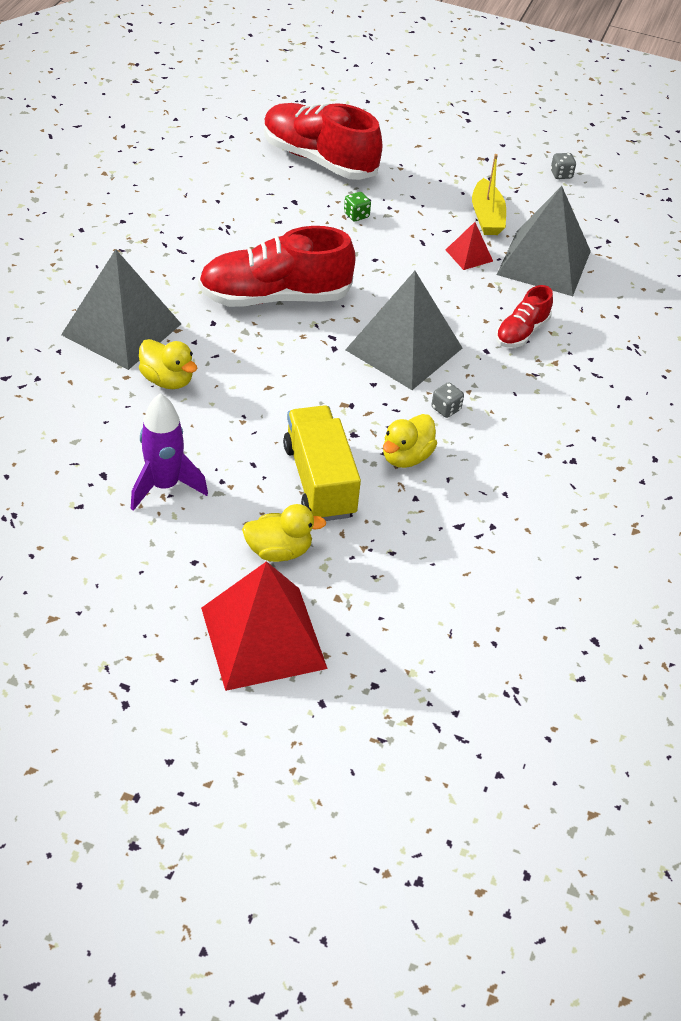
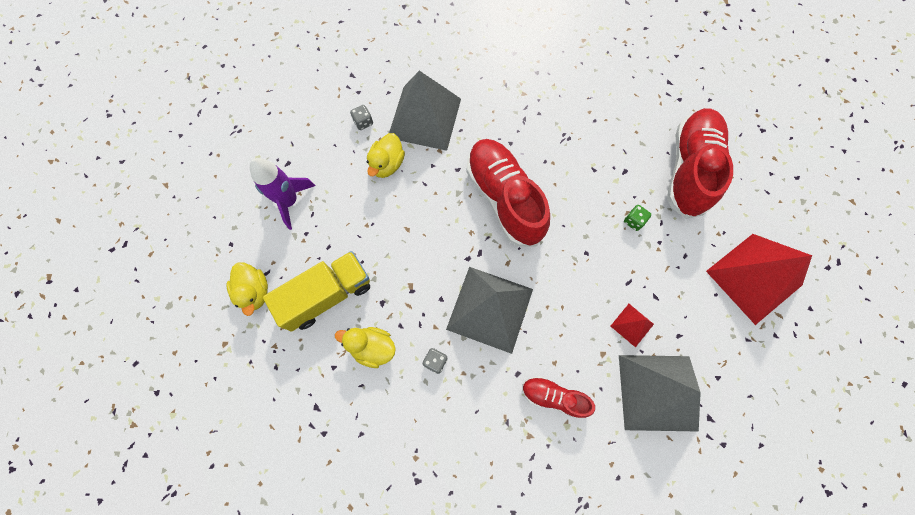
camera: 75 degrees right, 25 degrees up
(263, 638) = (178, 308): red pyramid -> red pyramid (753, 278)
(487, 217) = (693, 324): yellow boat -> none
(561, 174) = (799, 374): grey dice -> grey dice (363, 122)

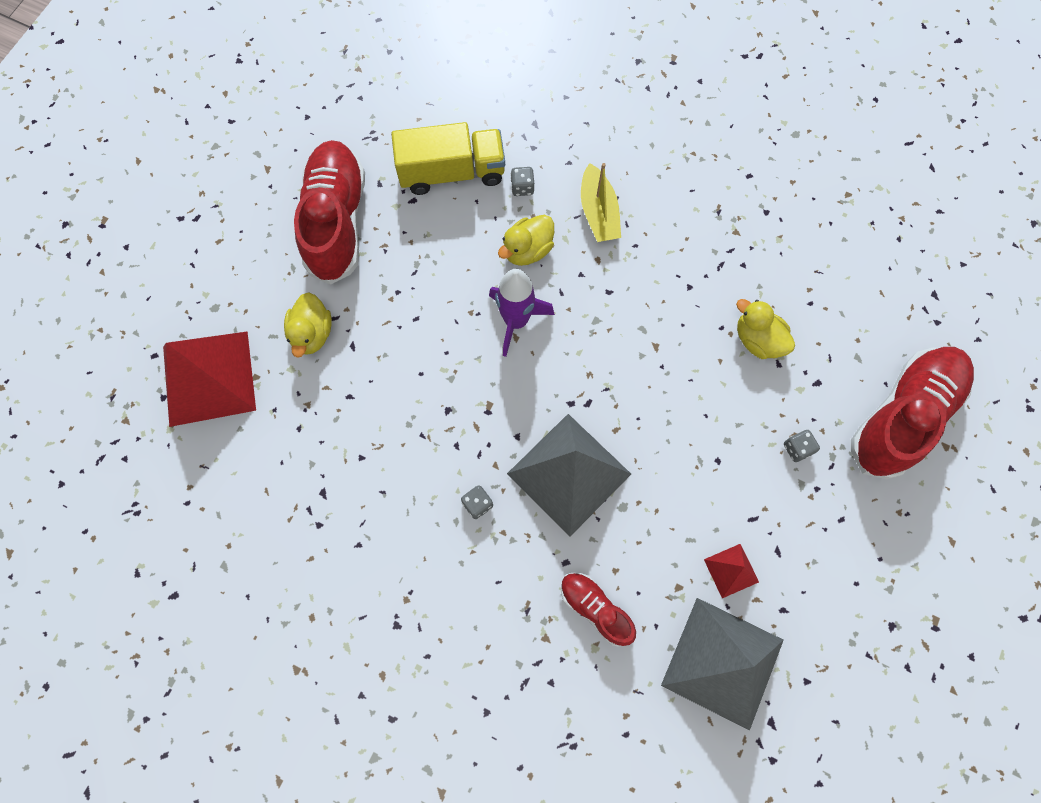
camera: 25 degrees right, 0 degrees up
(289, 201) = (395, 246): purple rocket -> purple rocket (516, 321)
(327, 295) = (390, 373): yellow truck -> yellow truck (452, 172)
(372, 347) = (414, 456): yellow duck -> yellow duck (757, 340)
(424, 118) = (598, 212): grey pyramid -> yellow boat
(504, 198) = (649, 351): red shoe -> red shoe (336, 221)
(633, 221) = (797, 448): green dice -> grey dice
(753, 278) = (916, 586): red pyramid -> red pyramid (208, 378)

